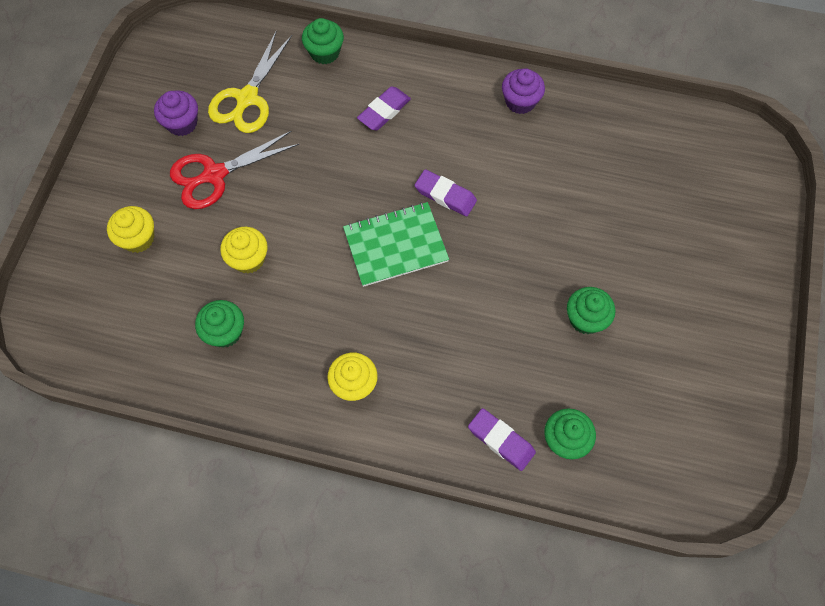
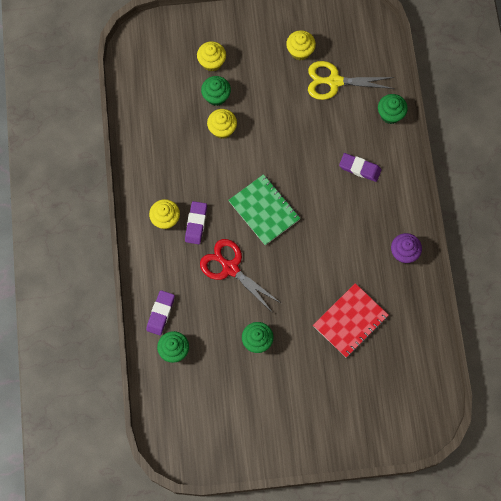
camera: 70 degrees right, 5 degrees up
(182, 123) = (300, 51): purple cupcake -> yellow cupcake
(214, 175) = (271, 85): red scissors -> red scissors (230, 268)
(225, 332) = (171, 135): green cupcake -> green cupcake (216, 96)
(445, 195) = (311, 228): purple eraser -> purple eraser (196, 224)
(593, 193) = (350, 321): none -> red notebook

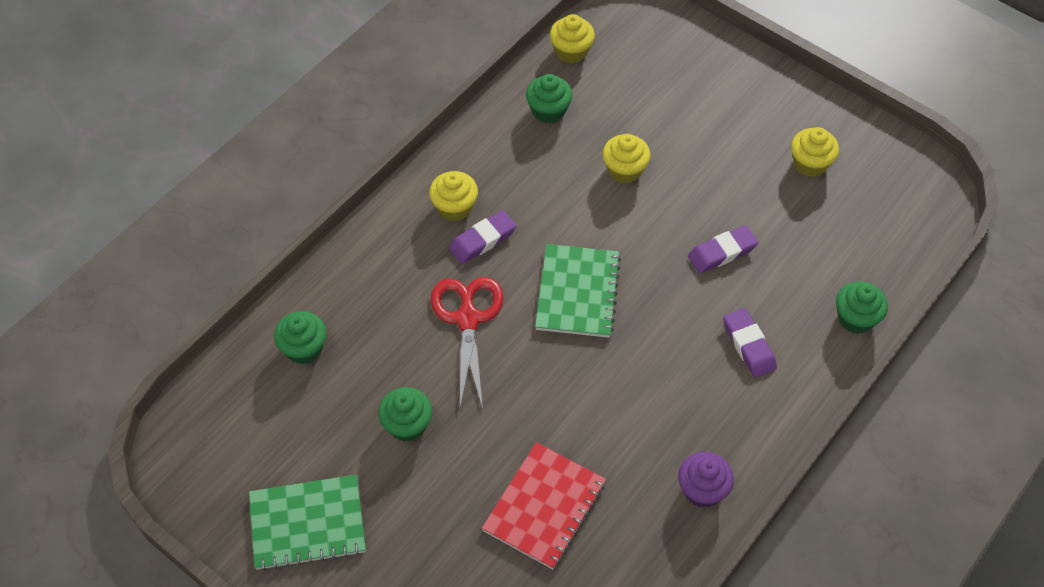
camera: 45 degrees right, 15 degrees down
(160, 313) = (335, 297): purple eraser -> purple eraser (722, 252)
(212, 62) = (689, 96): yellow cupcake -> yellow cupcake (571, 51)
(216, 96) = (655, 133): green cupcake -> green cupcake (548, 111)
(263, 423) = (307, 523): none -> green notebook
(334, 81) = (819, 227): yellow scissors -> none
(350, 321) = (544, 506): red notebook -> red notebook turned 60 degrees counterclockwise

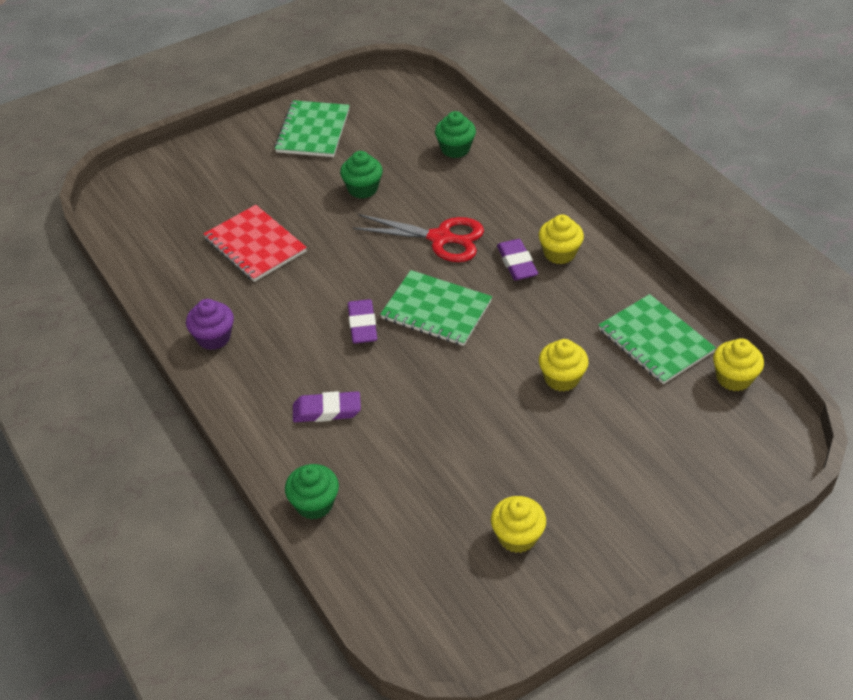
camera: 110 degrees right, 10 degrees down
(548, 111) = (655, 341): green cupcake -> green notebook
(722, 252) = (435, 423): purple eraser -> purple eraser (362, 325)

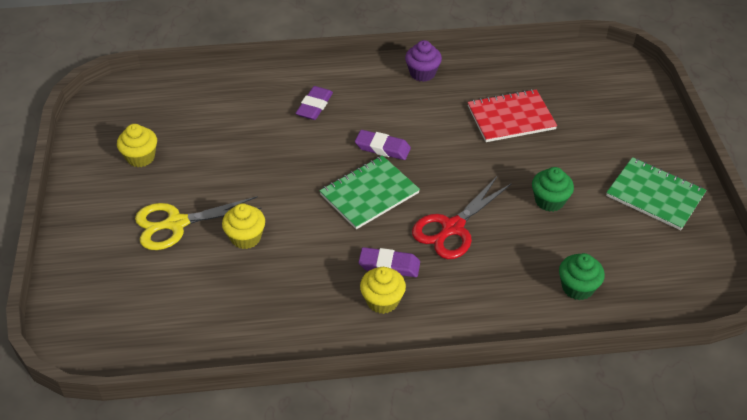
camera: 115 degrees right, 0 degrees up
(314, 504) = (245, 79): green cupcake -> none
(587, 445) = (176, 224): none -> yellow scissors
(655, 341) = (236, 316): green notebook -> none
(733, 378) = (158, 348): yellow cupcake -> none

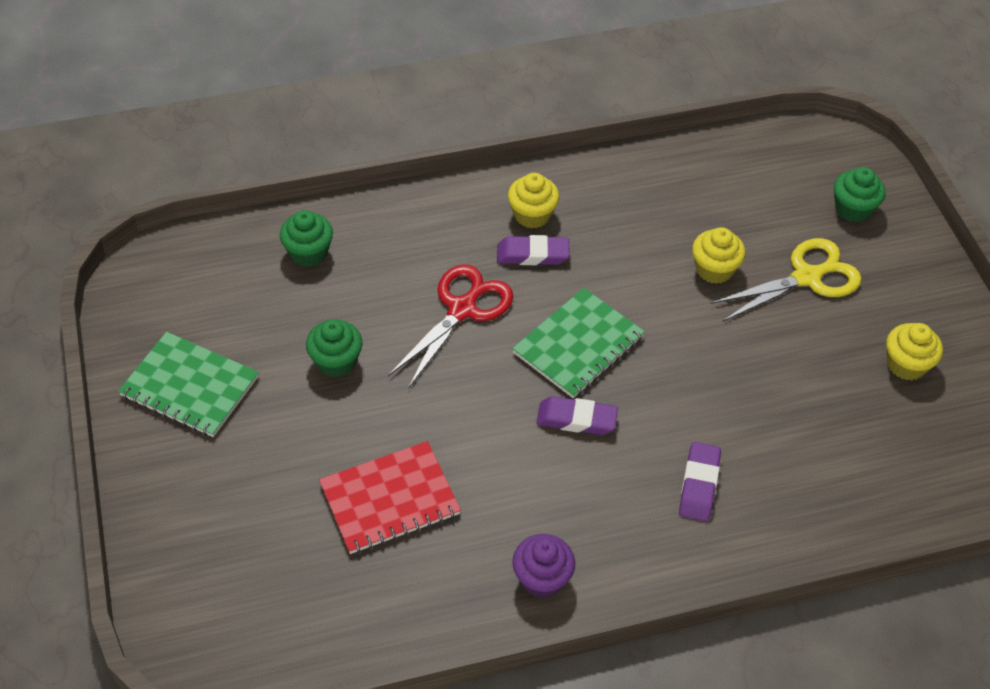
camera: 170 degrees right, 5 degrees up
(105, 276) = (853, 209): none -> green cupcake

